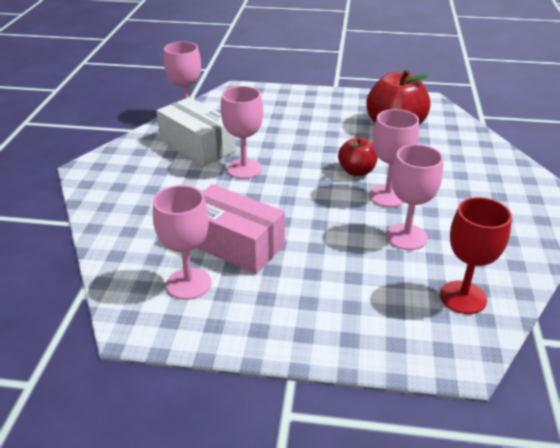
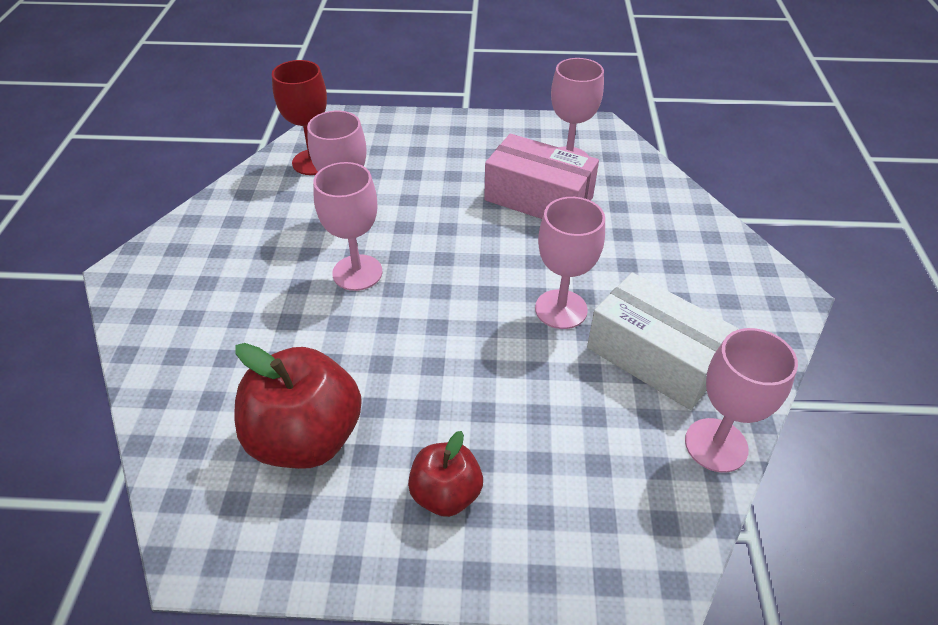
camera: 175 degrees right, 10 degrees up
(356, 171) = (393, 315): red apple -> red apple (446, 494)

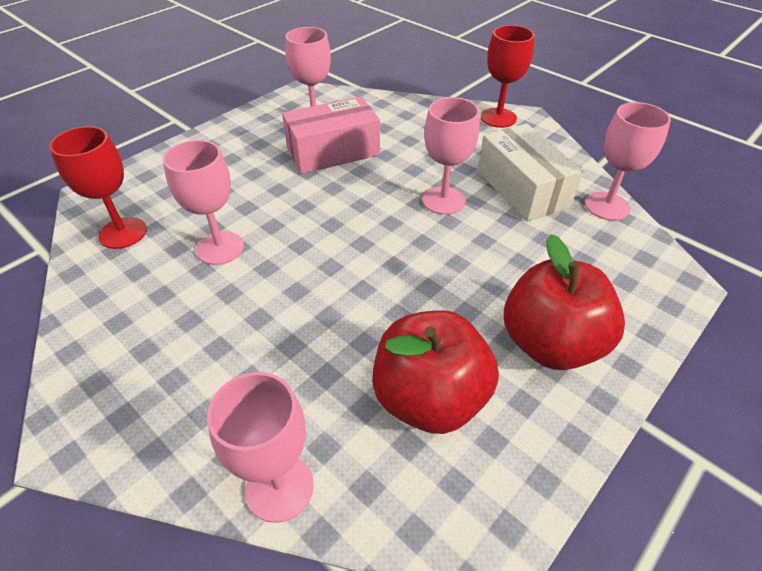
camera: 50 degrees left, 0 degrees up
(357, 272) = (288, 276): pink goblet -> pink goblet (279, 487)
(446, 494) = (550, 343): red apple -> red apple, size x1.74
(654, 357) = (522, 188): white box -> white box turned 75 degrees clockwise
(755, 274) = (498, 118): none -> red goblet

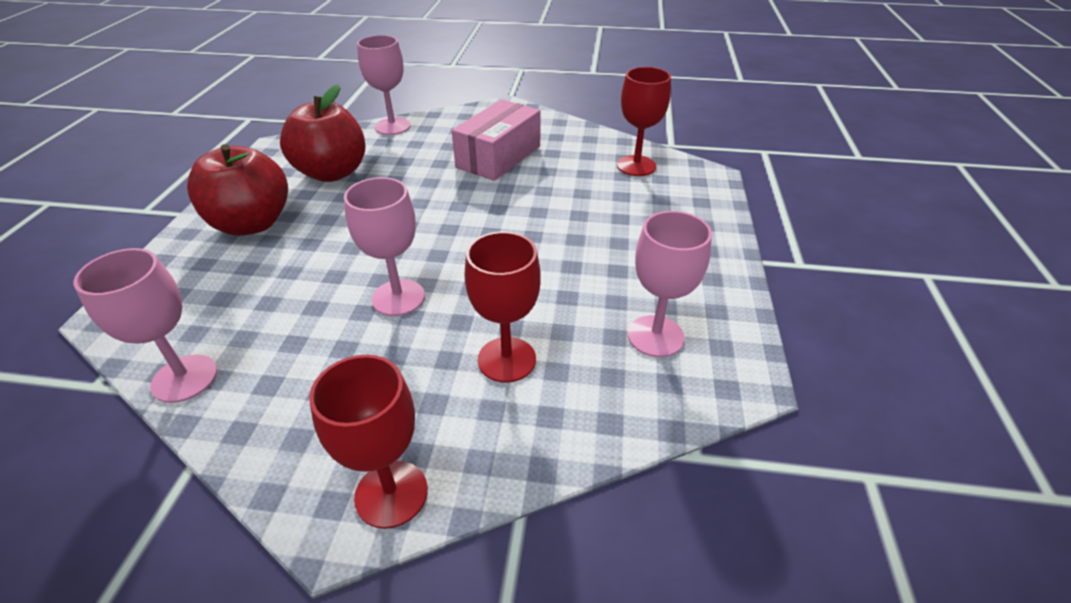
camera: 145 degrees right, 5 degrees down
(220, 248) = (554, 184): pink goblet -> none
(333, 152) = (574, 301): pink box -> pink box (498, 156)
(404, 141) = (506, 359): none -> red goblet
(522, 188) = (307, 355): white box -> none

